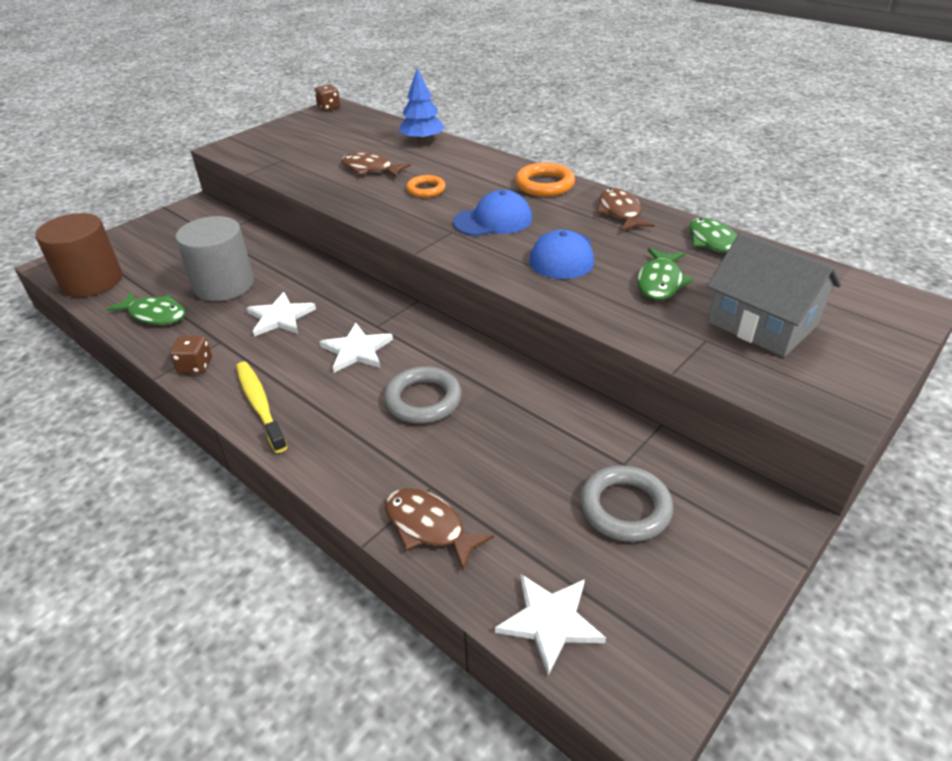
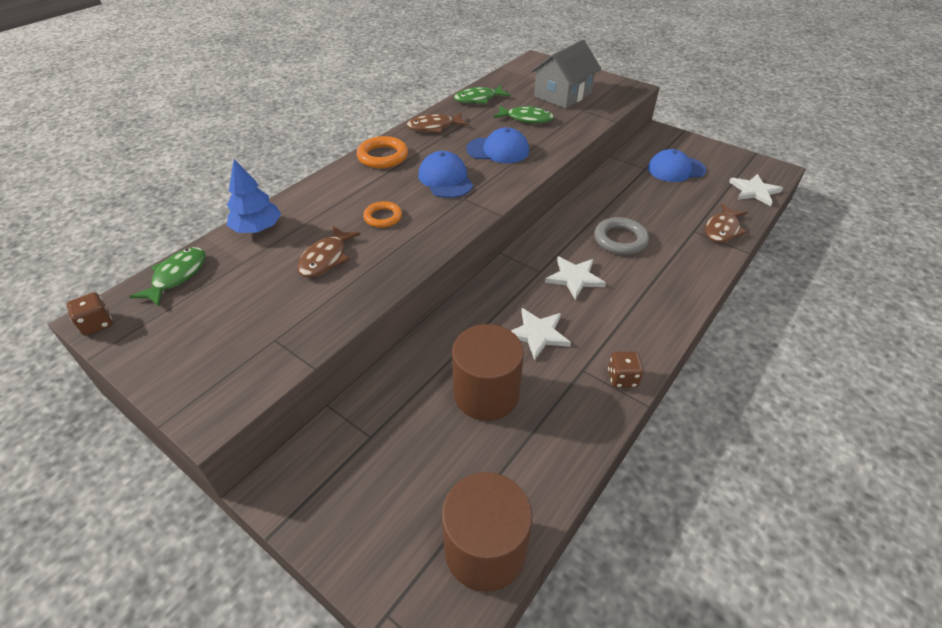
camera: 95 degrees left, 5 degrees up
(155, 314) = (549, 442): green fish -> green fish (177, 276)
(224, 285) = (486, 393): grey cylinder -> brown cylinder
(260, 405) = (655, 322): yellow toothbrush -> none
(625, 508) = (675, 169): grey ring -> blue cap

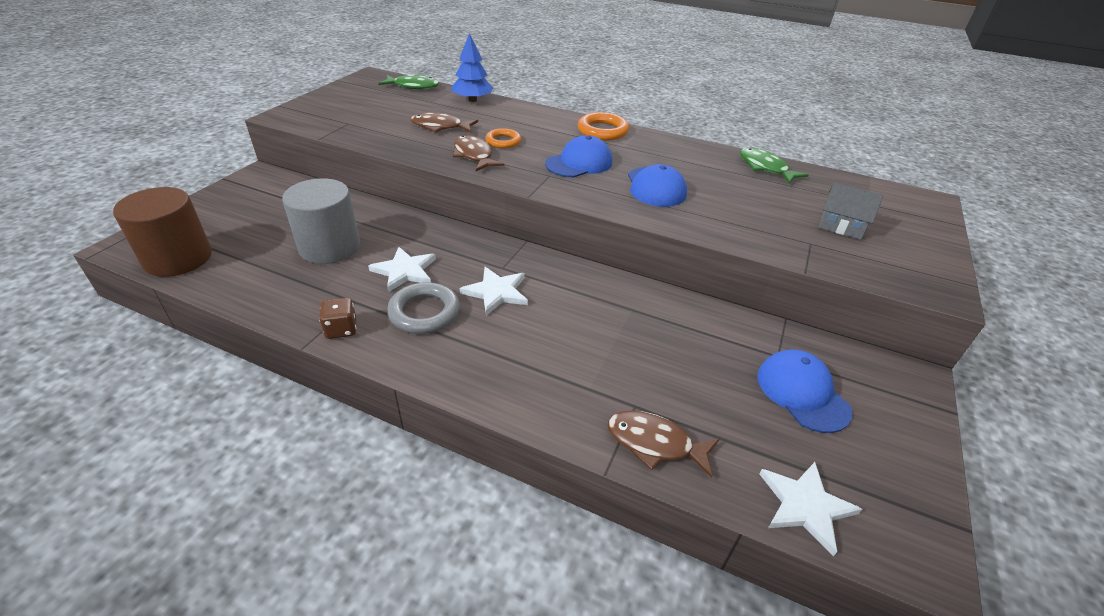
camera: 75 degrees right, 5 degrees down
(97, 324) = (366, 76): brown dice -> none
(434, 127) = (678, 149): brown fish -> brown fish (474, 155)
(486, 393) = (329, 247): brown cylinder -> grey cylinder
(526, 119) = (746, 201): green fish -> none
(562, 95) = (841, 225): grey house -> grey house, size x0.60
(620, 240) = (582, 328): grey ring -> grey ring (424, 312)

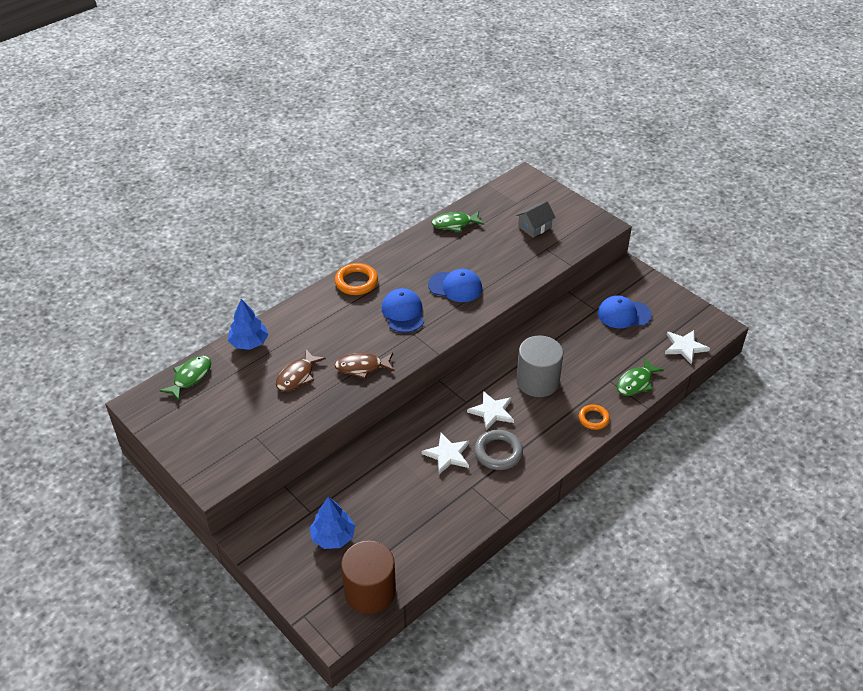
camera: 65 degrees left, 5 degrees up
(260, 220) = (333, 536): none -> blue tree
(329, 247) = (396, 494): grey cylinder -> grey cylinder (537, 381)
(341, 329) = (498, 497): brown dice -> none
(503, 141) = (345, 344): orange ring -> orange ring (593, 419)
(655, 443) = (636, 383): brown fish -> green fish

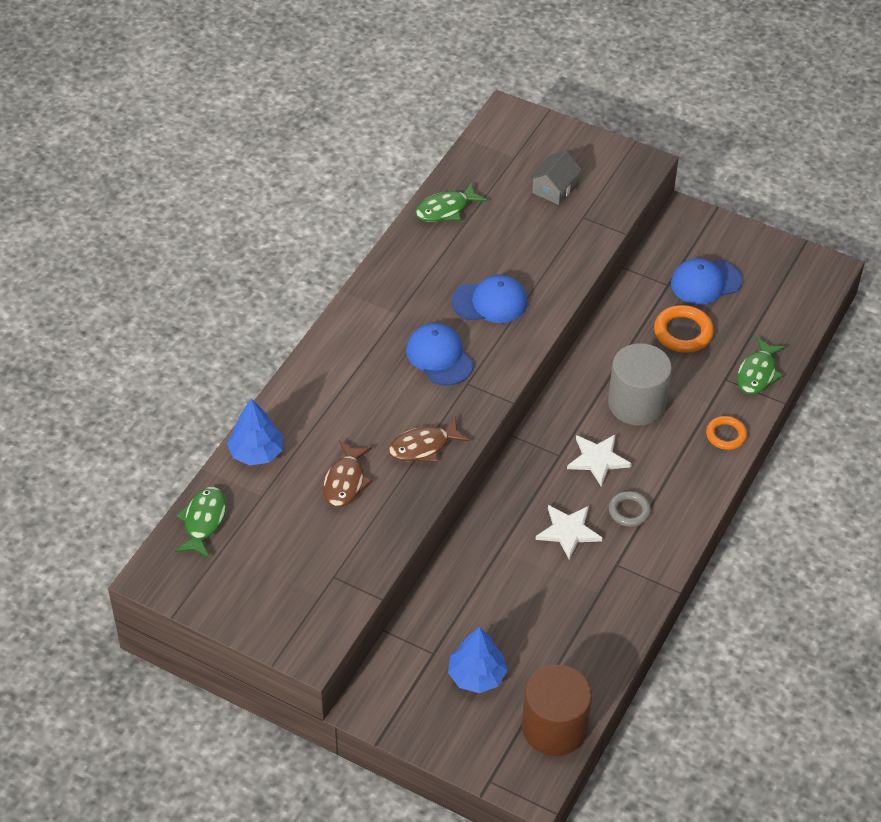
camera: 20 degrees left, 5 degrees up
(356, 282) = (355, 328): orange ring -> orange ring (683, 332)
(498, 452) = (629, 511): grey ring -> grey ring, size x0.66
(685, 347) = (798, 309): white star -> none

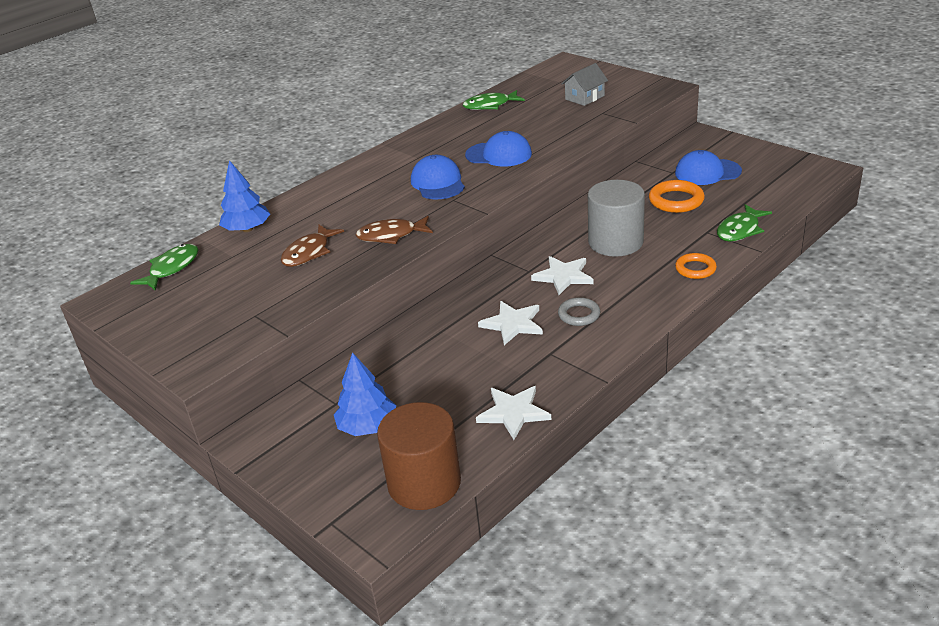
camera: 20 degrees right, 15 degrees down
(606, 640) = (513, 413): none -> white star

